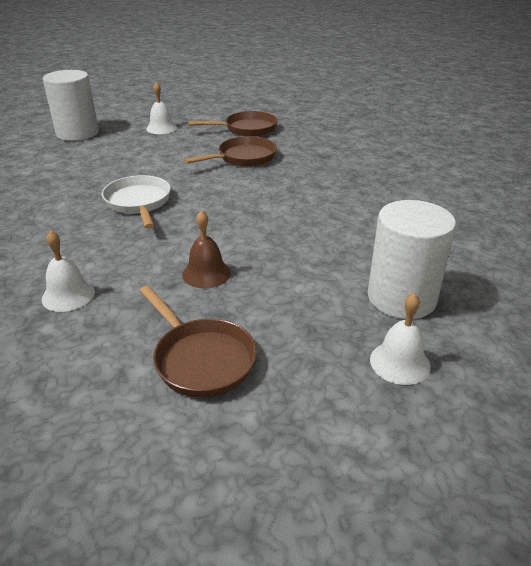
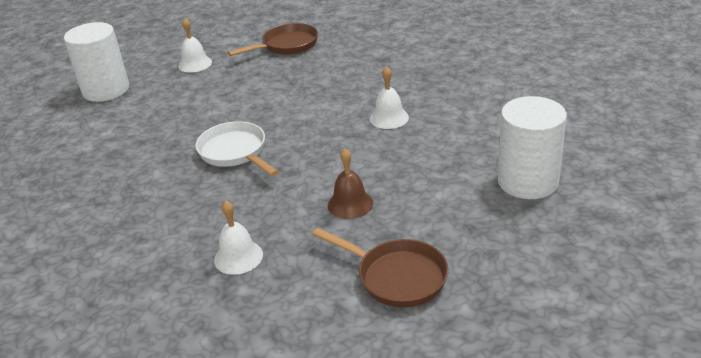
camera: 15 degrees left, 0 degrees up
(243, 158) = (305, 79): brown pan -> none
(400, 362) = (554, 234): white bell -> white bell (389, 118)

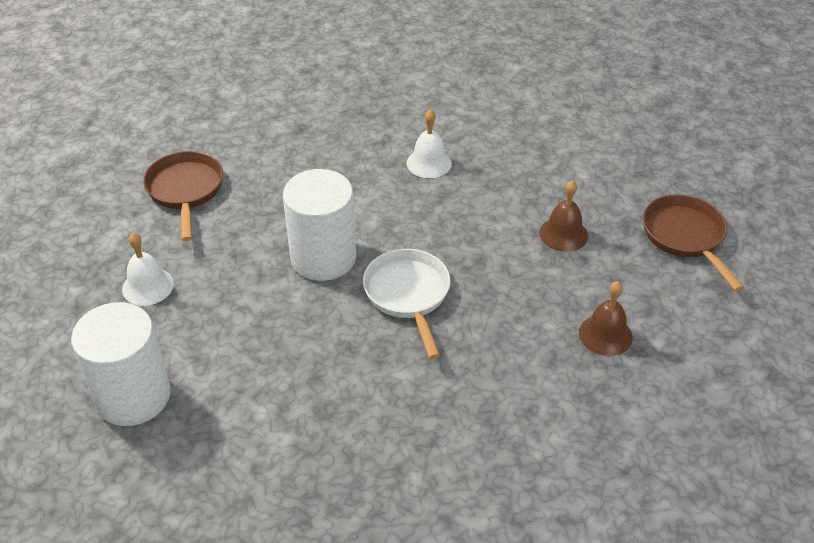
camera: 70 degrees left, 10 degrees up
(235, 152) = (408, 295): white pan -> white pan turned 90 degrees clockwise
(238, 257) = (605, 335): white bell -> brown bell
(397, 277) = (685, 237): brown pan -> brown pan turned 75 degrees counterclockwise
(527, 181) = (595, 120): white cylinder -> white cylinder (323, 257)

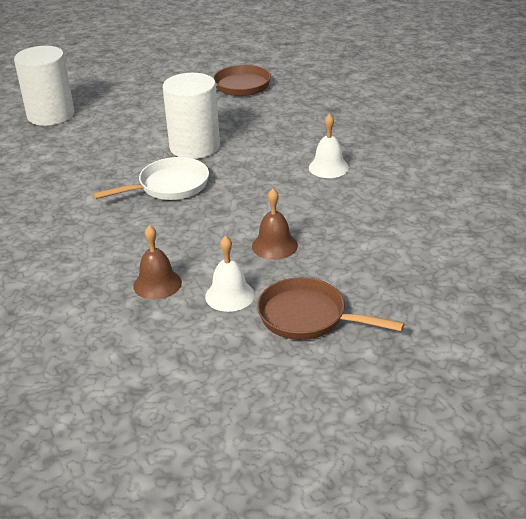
camera: 75 degrees right, 10 degrees down
(148, 286) = (142, 97): white bell -> white bell (229, 295)
(685, 237) = (308, 317): brown pan -> brown pan turned 120 degrees counterclockwise

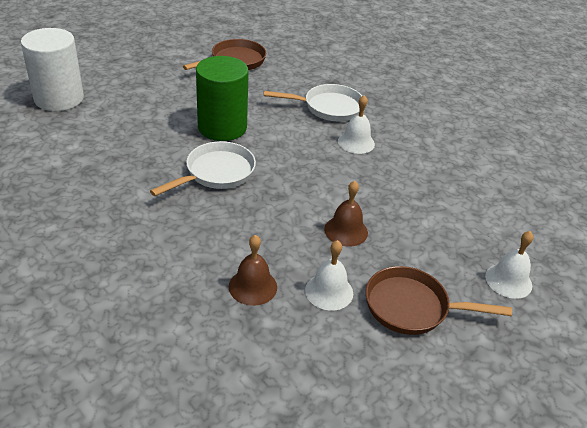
camera: 20 degrees left, 5 degrees up
(194, 147) = (222, 127): white cylinder -> green cylinder
(316, 134) = (329, 107): none -> white pan
(428, 305) = (508, 280): none -> white bell

